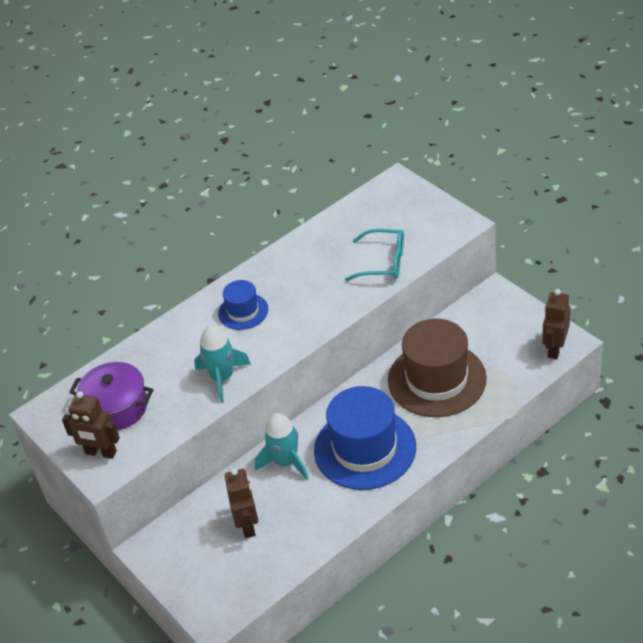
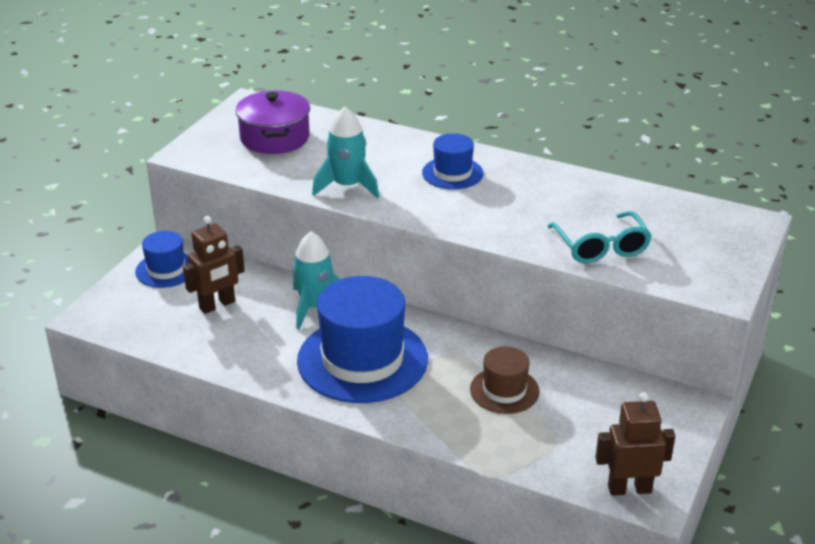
camera: 60 degrees right, 10 degrees down
(101, 453) = (212, 145): brown robot -> none
(177, 552) = (166, 270): none -> blue hat
(437, 379) = (504, 390): brown hat -> brown hat, size x0.51

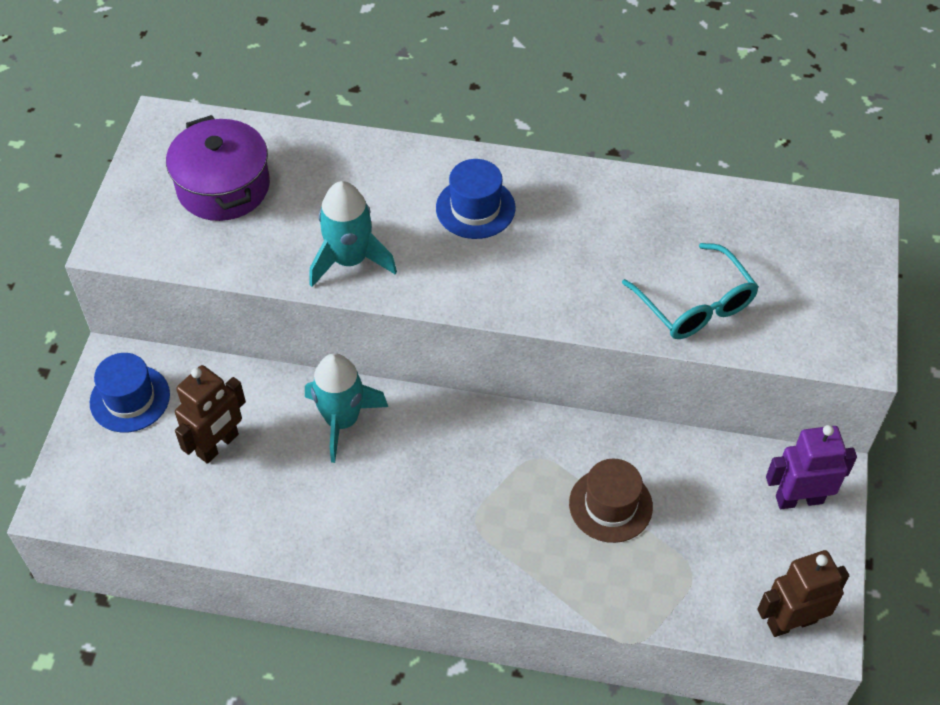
camera: 15 degrees left, 20 degrees up
(362, 360) = (429, 495): blue hat -> none
(663, 414) = (799, 499): none -> purple robot

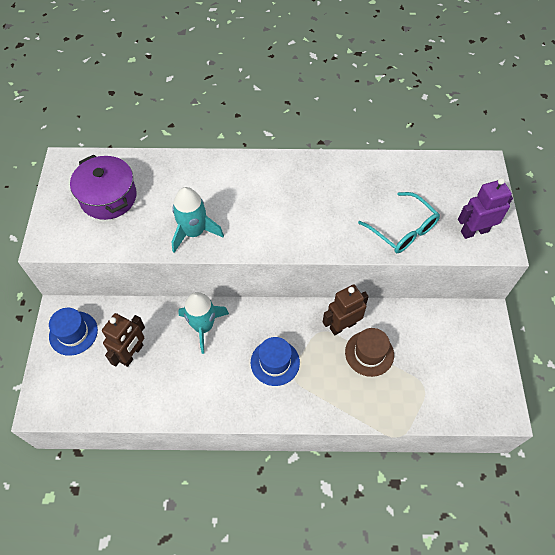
camera: 10 degrees left, 5 degrees up
(475, 208) = (262, 189): blue hat -> blue hat (275, 362)
(791, 622) = (486, 407): brown robot -> brown robot (342, 325)
(799, 499) = (474, 332): purple robot -> purple robot (474, 231)

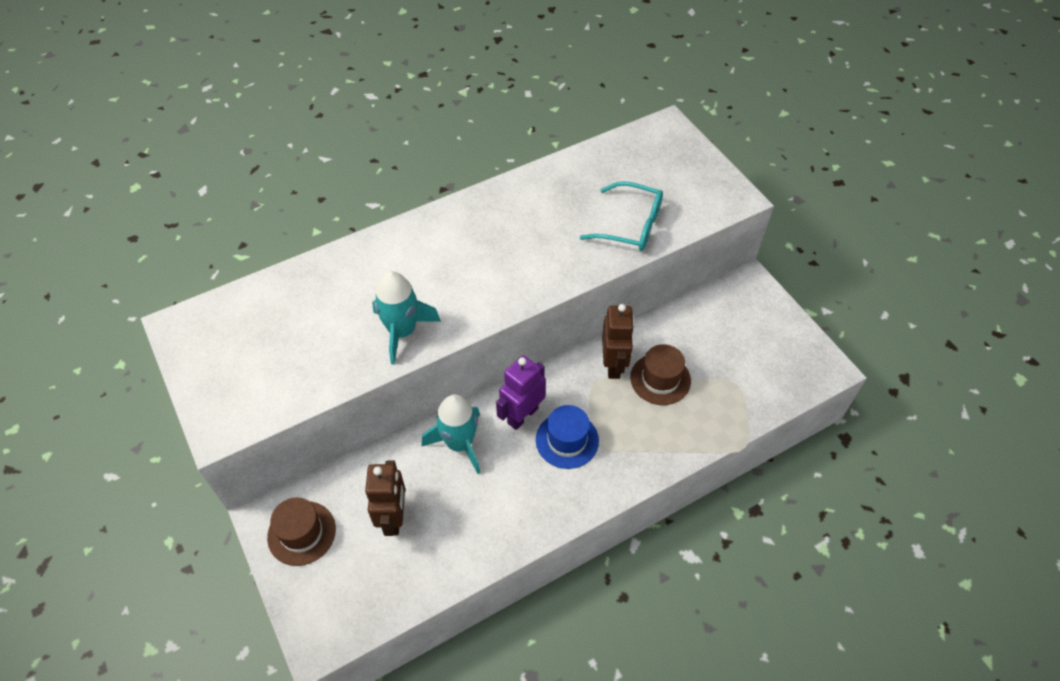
camera: 30 degrees left, 5 degrees down
(73, 333) = (301, 533): blue hat -> brown hat
(108, 197) = (267, 340): purple pot -> none
(342, 325) = (613, 365): brown robot -> brown robot turned 150 degrees clockwise
(474, 231) = (701, 195): purple robot -> purple robot (522, 415)

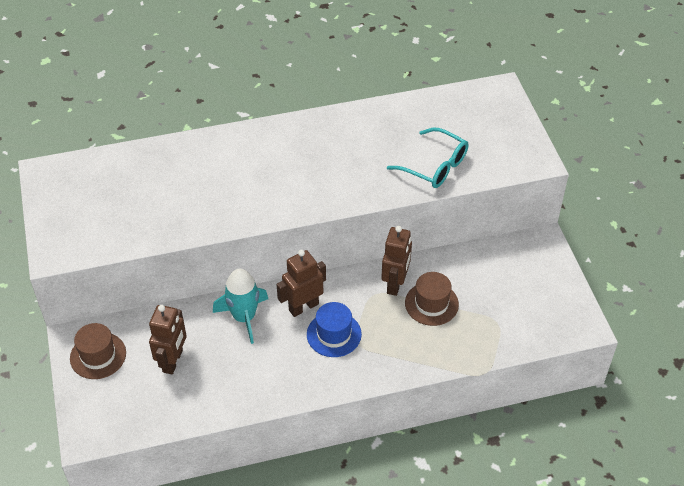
camera: 15 degrees right, 5 degrees down
(402, 332) = (216, 212): turquoise rocket -> none
(522, 415) = (303, 307): purple robot -> brown robot

